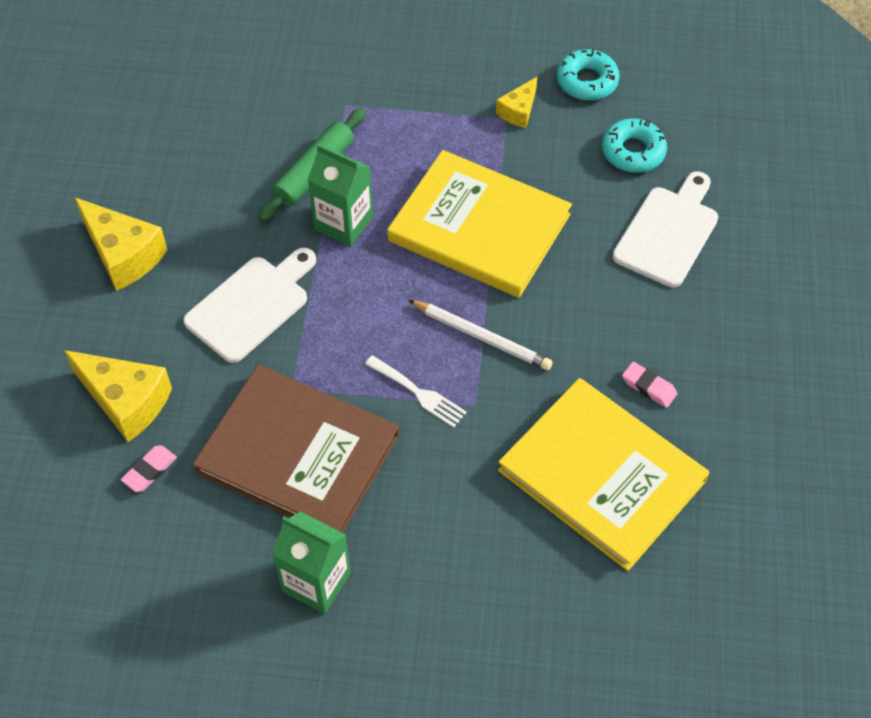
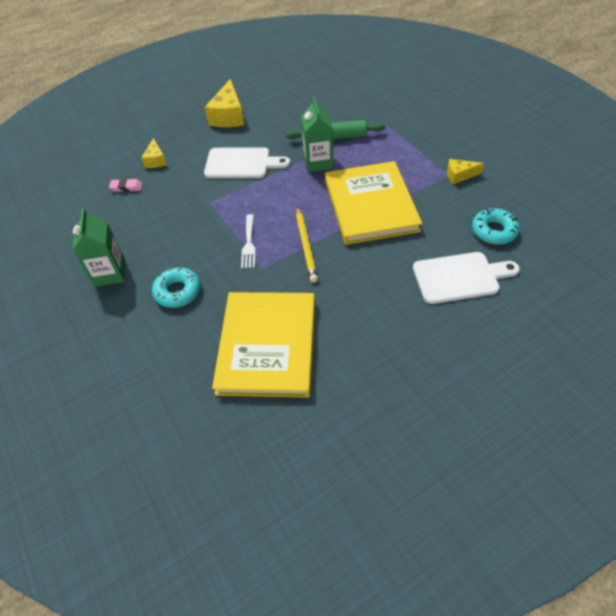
camera: 55 degrees right, 5 degrees down
(126, 401) = (156, 160): yellow cheese -> yellow cheese, size x0.57
(298, 454) = (175, 225): brown book -> none
(481, 337) = (306, 245): white pencil -> yellow pencil
(587, 81) = (514, 187): turquoise donut -> turquoise donut (178, 291)
(648, 387) = (346, 331): pink eraser -> none

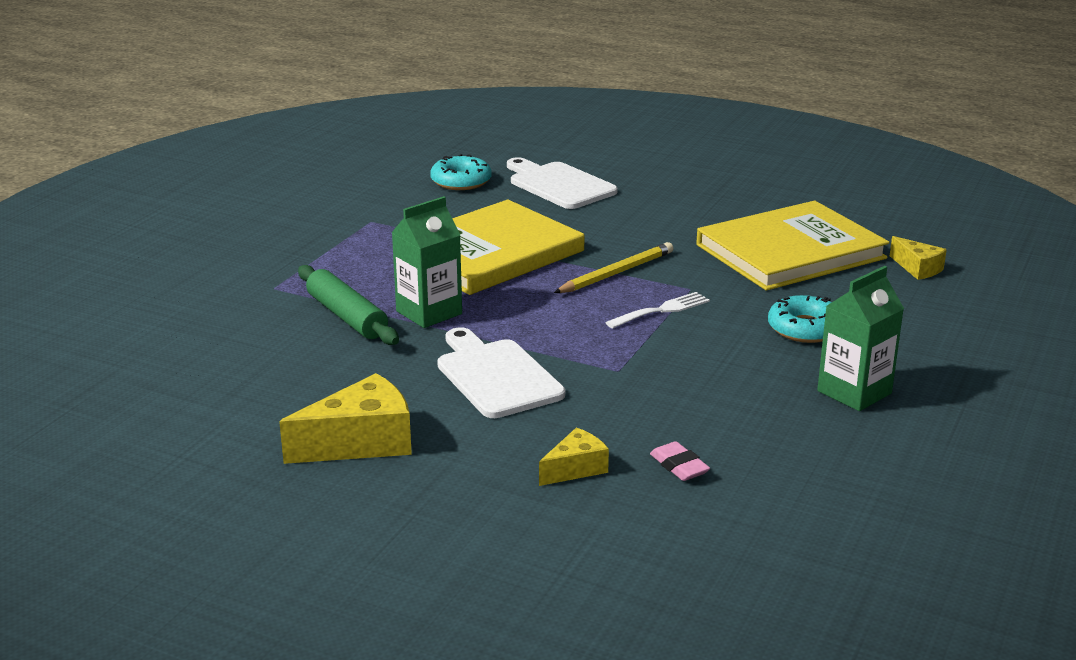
camera: 125 degrees left, 25 degrees down
(459, 176) = (368, 214): yellow cheese -> yellow cheese (917, 268)

